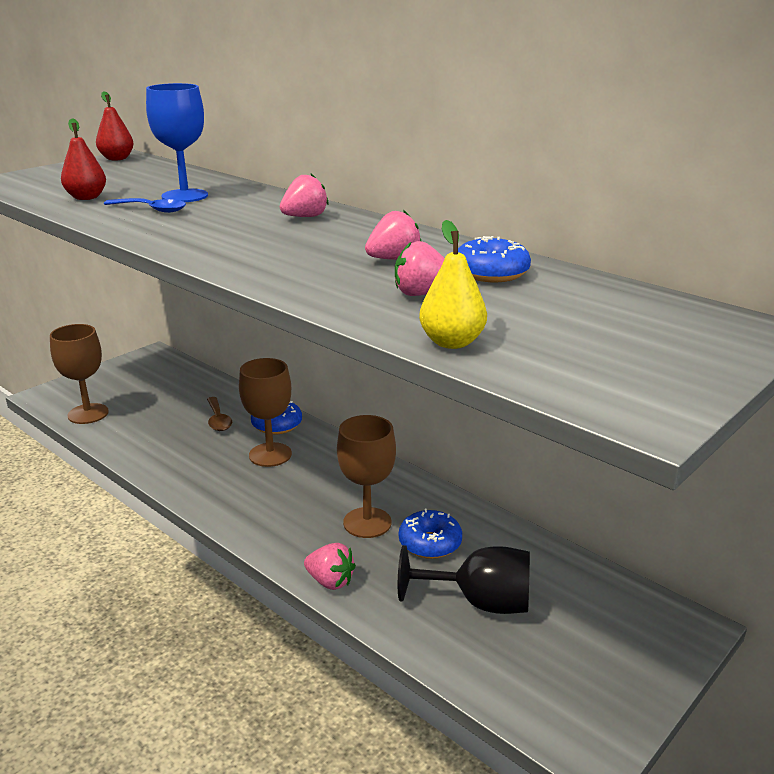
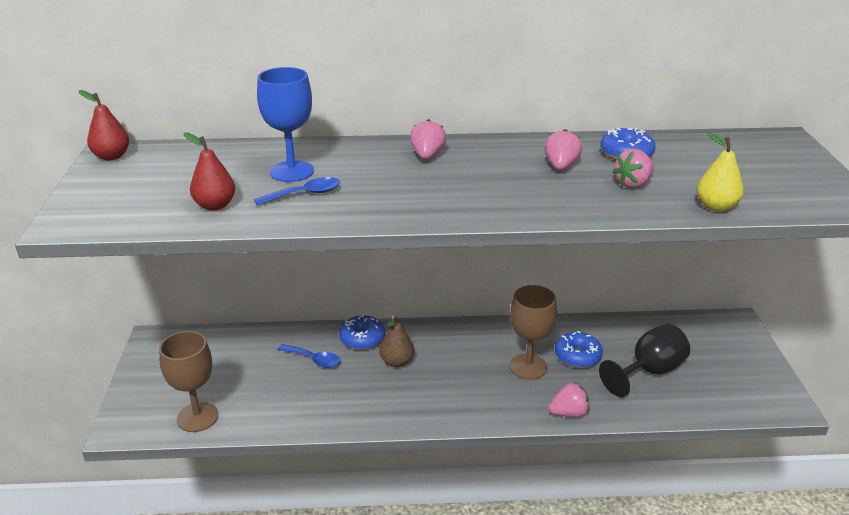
camera: 45 degrees left, 5 degrees up
(218, 420) = (314, 360): brown spoon -> blue spoon
(270, 455) = (396, 362): brown goblet -> brown pear

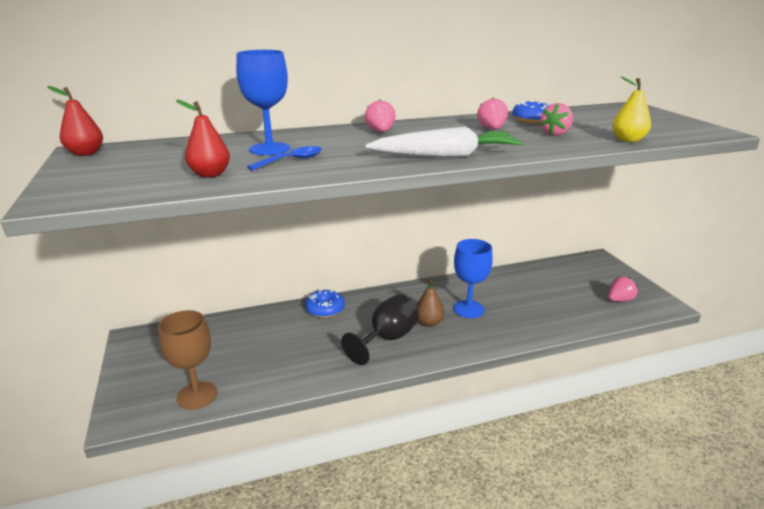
camera: 15 degrees left, 5 degrees down
(314, 360) = (289, 331): blue spoon -> none
(396, 362) = (361, 322): brown pear -> brown pear (428, 323)
(473, 208) = (446, 156): none -> white carrot
(528, 367) = (468, 309): brown goblet -> blue goblet
(568, 413) = (517, 336): pink strawberry -> pink strawberry (619, 300)
(577, 356) = (501, 296): blue donut -> none
(649, 371) = (558, 298): black goblet -> black goblet (387, 339)

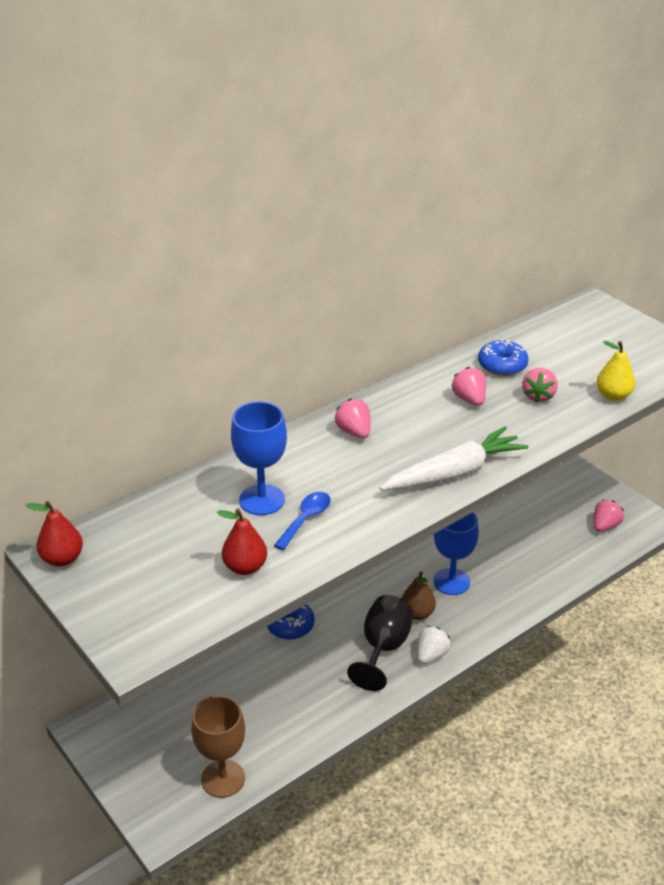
camera: 20 degrees left, 10 degrees up
(424, 352) = (431, 655): none -> white strawberry

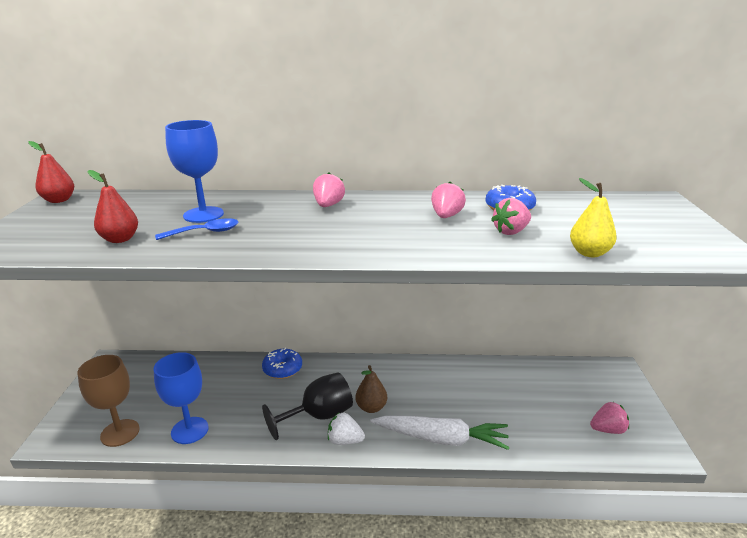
camera: 40 degrees right, 10 degrees down
(431, 655) = (345, 441): white strawberry -> white strawberry turned 150 degrees counterclockwise
(451, 581) = (423, 401): blue goblet -> blue goblet (189, 430)
(454, 472) = (353, 248): white carrot -> white carrot (441, 439)

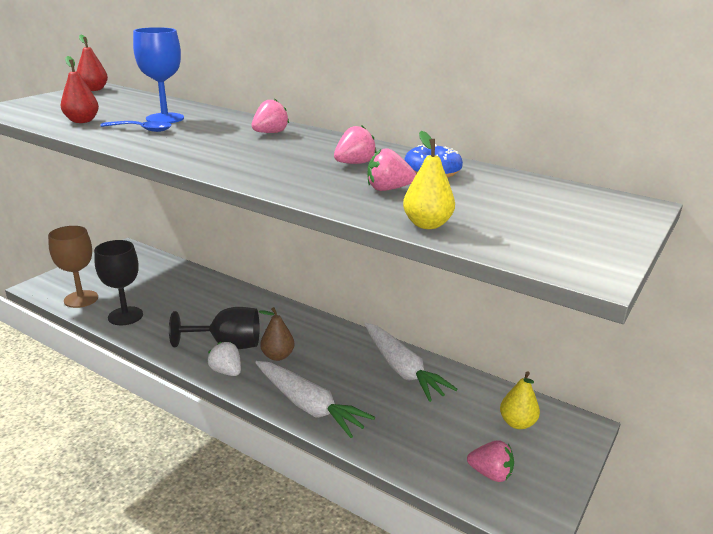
camera: 30 degrees right, 0 degrees up
(189, 430) = (125, 316): blue goblet -> black goblet
(282, 369) = (240, 298): blue donut -> none
(472, 377) = (402, 369): none -> white carrot
(583, 384) = (517, 423): none -> yellow pear

